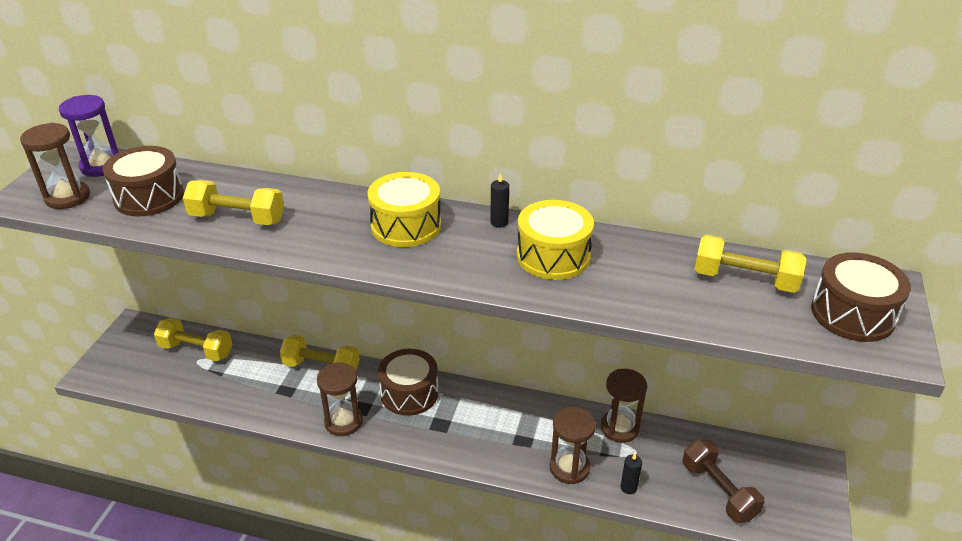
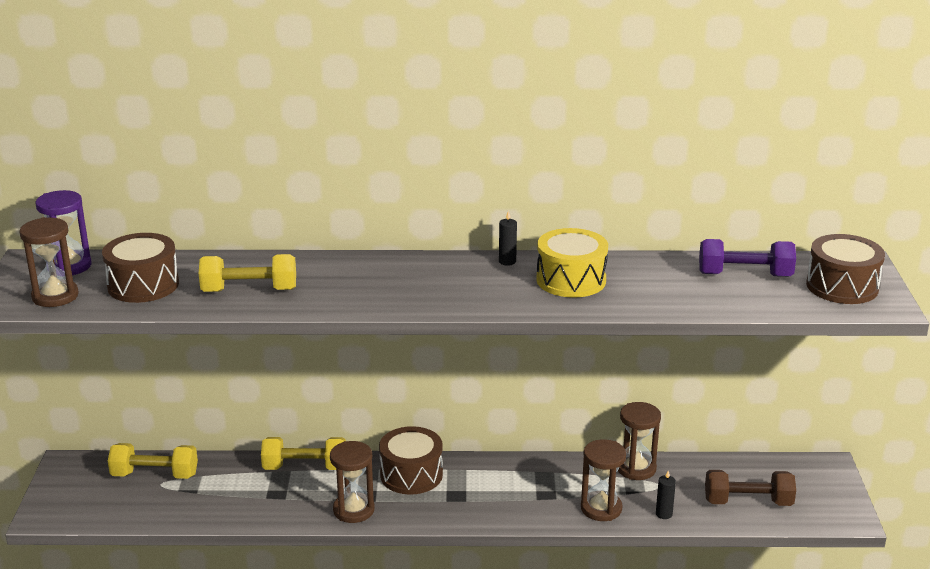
camera: 15 degrees left, 10 degrees down
(406, 225) = (420, 275): yellow drum -> none
(718, 491) = (748, 502): brown dumbbell -> brown dumbbell turned 45 degrees counterclockwise
(744, 279) = (744, 275): yellow dumbbell -> purple dumbbell

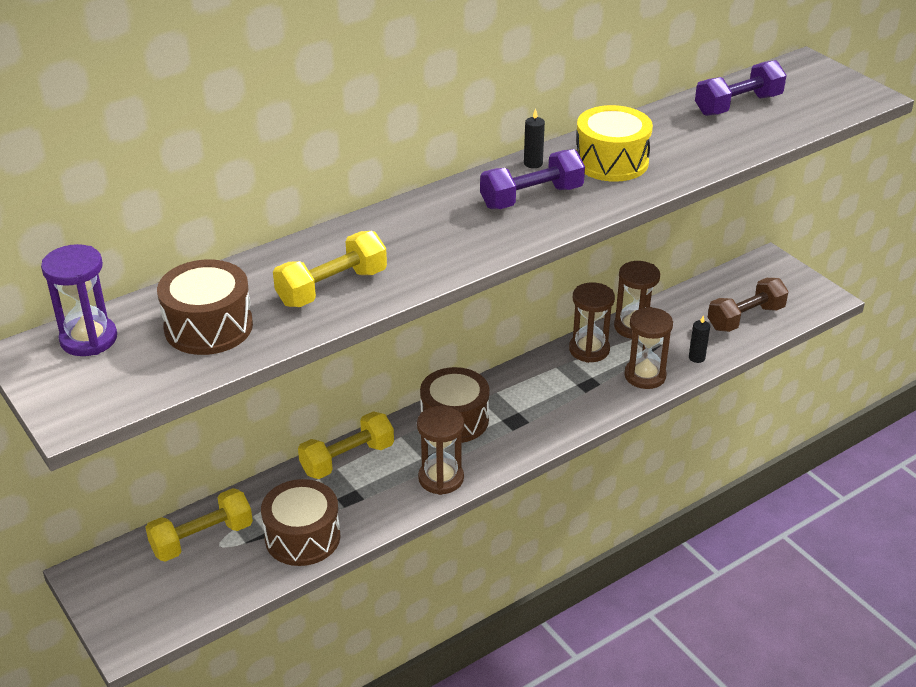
camera: 35 degrees left, 10 degrees up
(55, 296) = (125, 380): brown hourglass -> brown hourglass (589, 350)
(471, 283) = (531, 197): none -> purple dumbbell
(842, 286) = (819, 89): brown drum -> brown drum (302, 537)

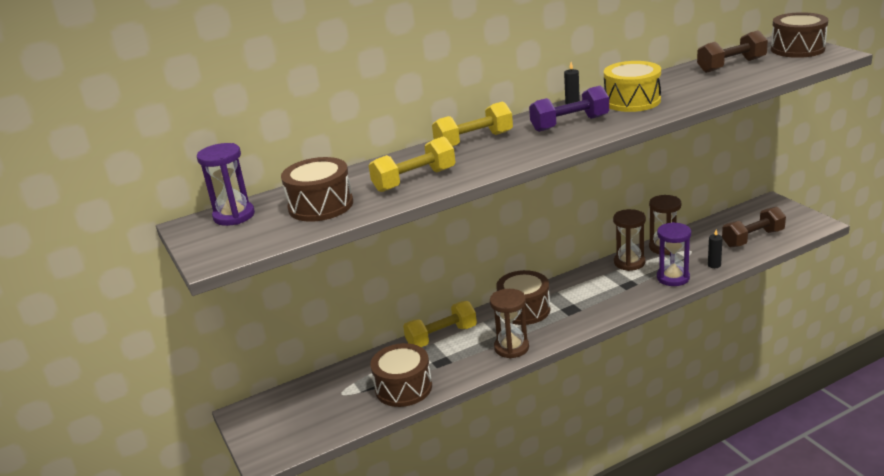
camera: 10 degrees right, 10 degrees down
(202, 538) = (329, 389): yellow dumbbell -> yellow dumbbell (474, 141)
(645, 376) = (673, 278): brown hourglass -> purple hourglass
(738, 105) = (731, 65): purple dumbbell -> brown dumbbell
(821, 82) = (797, 49): none -> brown drum

